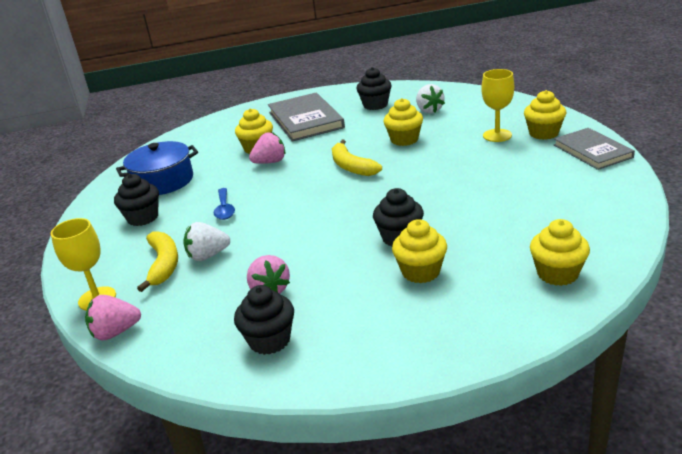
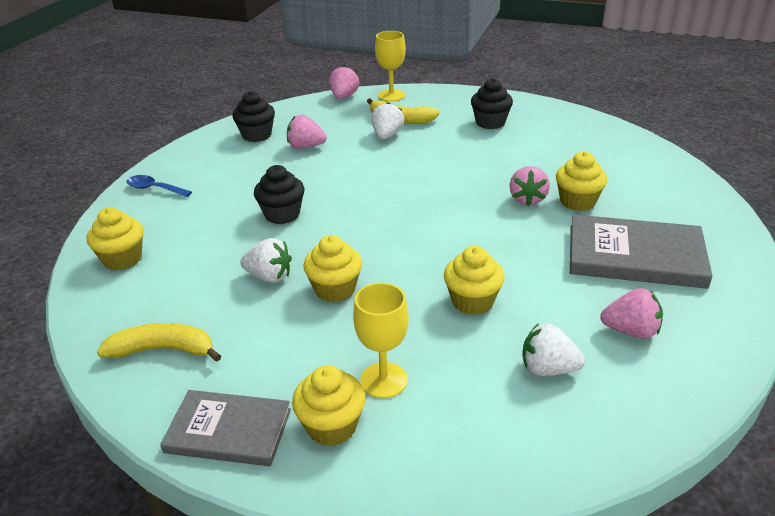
camera: 120 degrees right, 5 degrees up
(163, 181) = (556, 140): blue pot -> none
(224, 209) = (454, 156): blue spoon -> blue spoon (154, 189)
(351, 166) = (449, 240): yellow banana -> yellow banana (164, 350)
(375, 105) = (631, 331): black cupcake -> pink strawberry
(421, 272) = (227, 205): yellow cupcake -> yellow cupcake (335, 289)
(475, 202) = (269, 277): none -> white strawberry

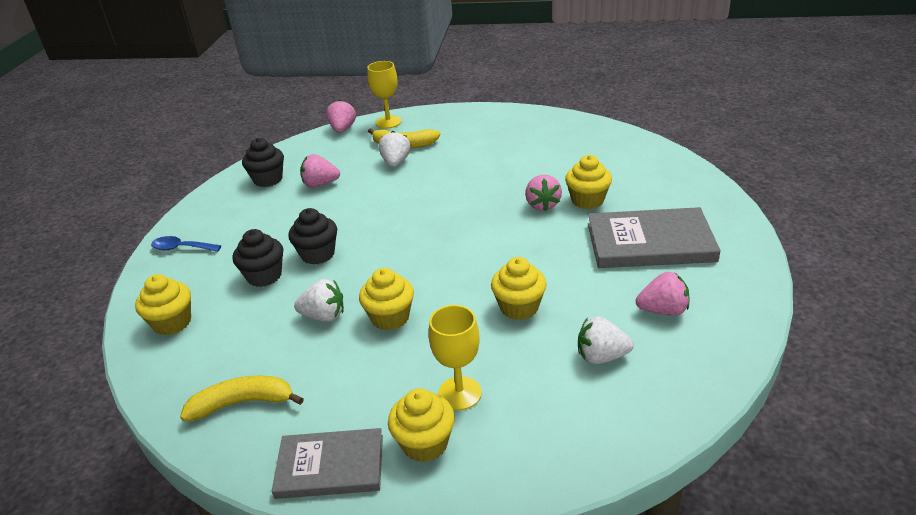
camera: 10 degrees left, 0 degrees up
(490, 122) = (489, 136): black cupcake -> black cupcake (264, 276)

